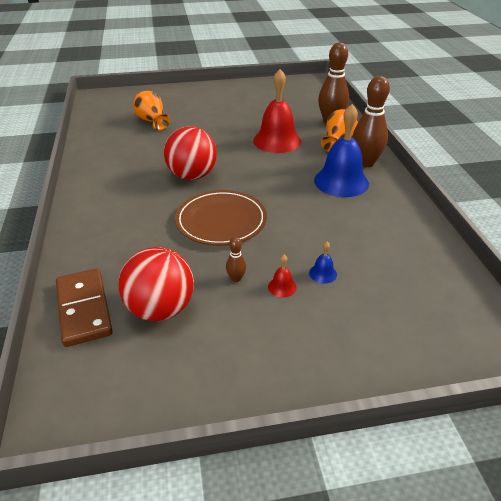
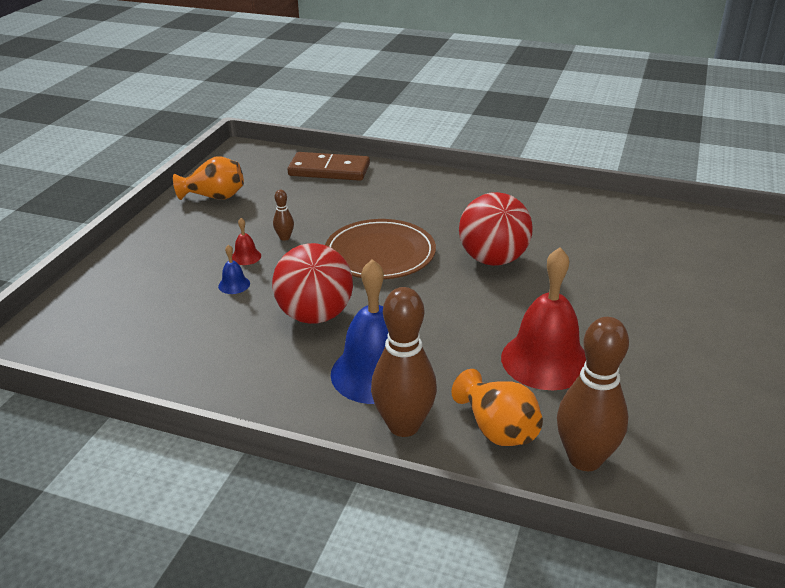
camera: 120 degrees right, 5 degrees down
(152, 121) = (685, 264): orange vase -> orange vase (214, 197)
(160, 309) = (291, 197): red ball -> red ball (315, 315)

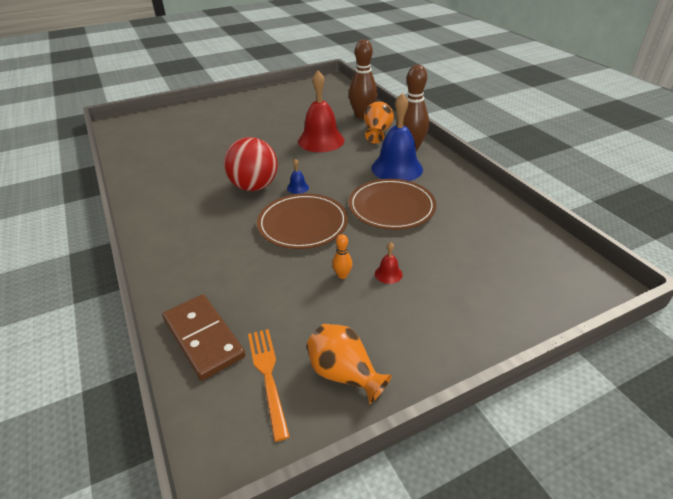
camera: 135 degrees left, 5 degrees up
(234, 285) = (419, 254): blue bell -> blue bell (298, 187)
(262, 177) = (267, 375): none -> orange fork
(284, 238) = (342, 275): brown bowling pin -> orange bowling pin
(315, 315) = (391, 207): red ball -> brown plate

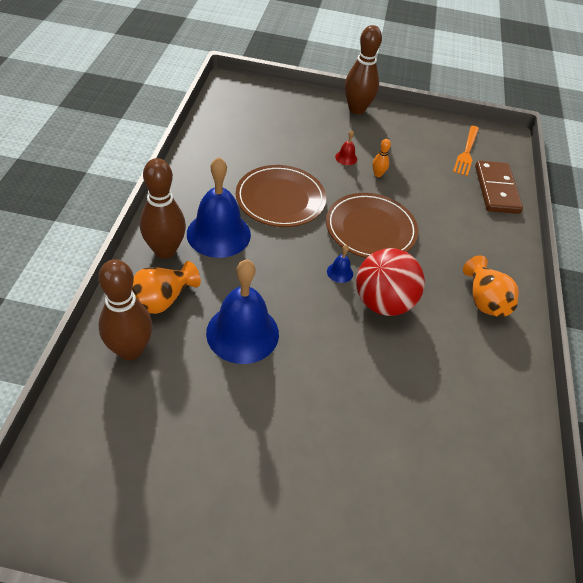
camera: 150 degrees left, 10 degrees up
(321, 140) = (242, 333): red bell -> blue bell
(344, 374) = (424, 132): orange vase -> orange vase (484, 300)
(454, 351) = (356, 109): none -> brown bowling pin

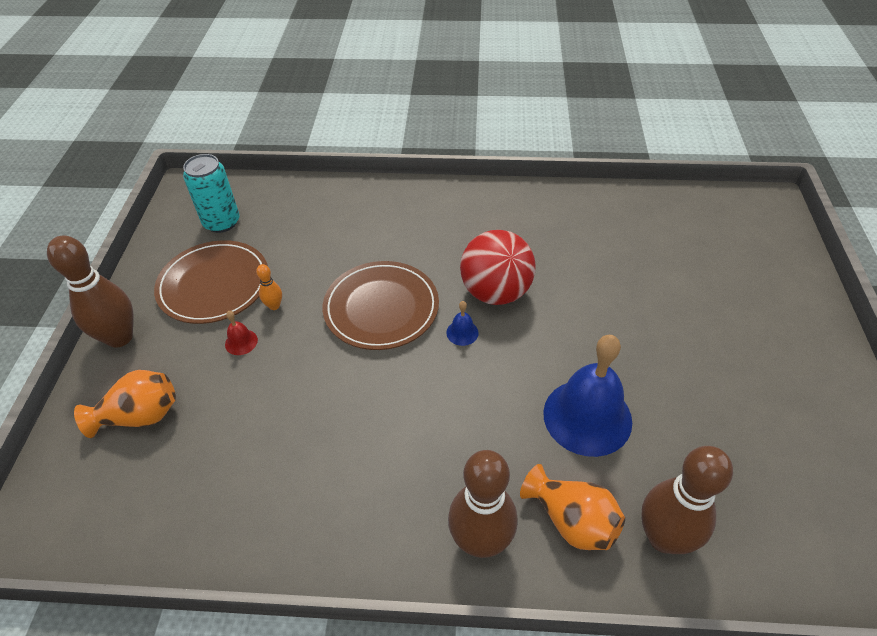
camera: 90 degrees left, 0 degrees up
(218, 234) = (429, 475): blue bell -> none
(280, 199) = (342, 410): brown plate -> brown plate (214, 285)
(466, 152) = (222, 222): orange fork -> turquoise can
(484, 300) = (465, 215): orange vase -> orange vase (140, 416)
(496, 189) = (290, 200): brown domino -> none

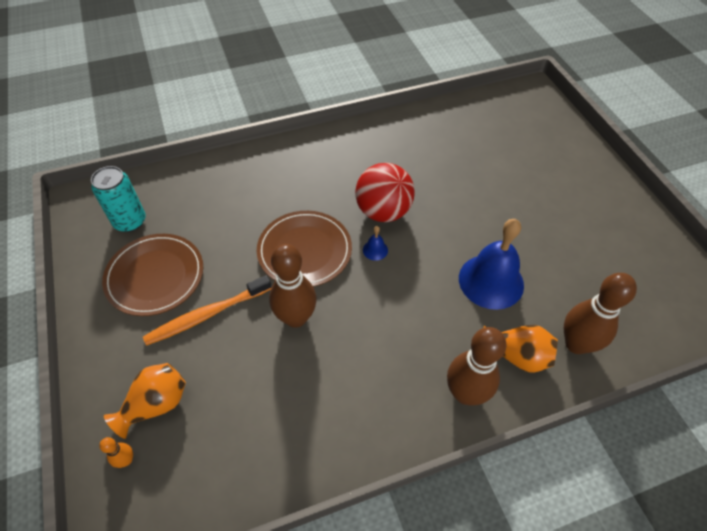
camera: 25 degrees left, 5 degrees up
(119, 337) = (96, 347): brown bowling pin -> brown bowling pin (296, 318)
(241, 342) = (206, 315): red bell -> orange toothbrush
(274, 306) = (217, 277): orange bowling pin -> orange bowling pin (126, 460)

